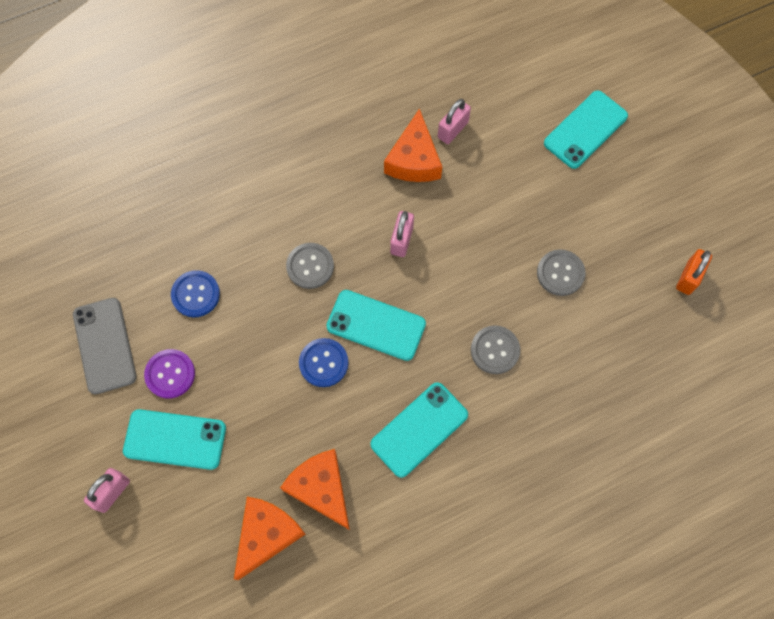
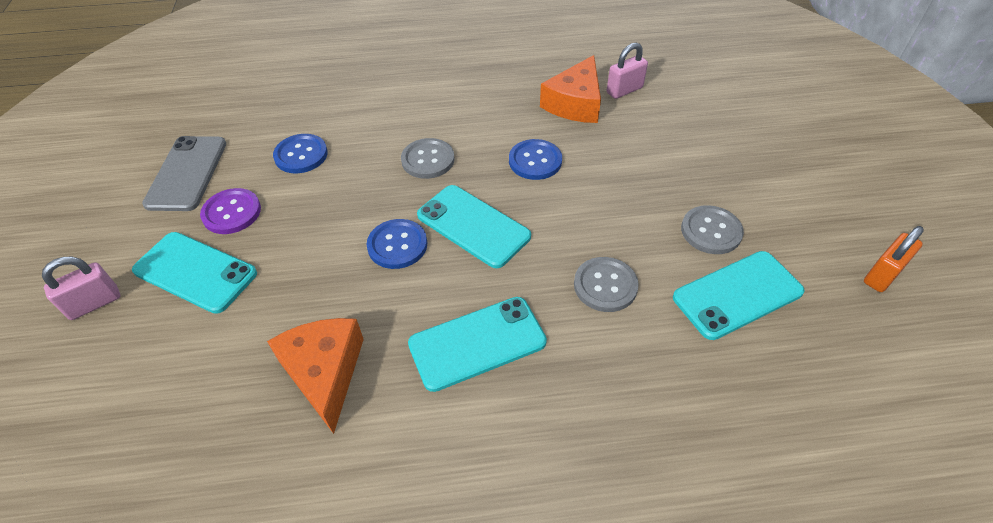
camera: 20 degrees right, 20 degrees down
(266, 534) = (229, 405): orange cheese -> none
(401, 240) = (535, 161): pink padlock -> blue button
(585, 129) = (771, 118): turquoise phone -> turquoise phone (737, 294)

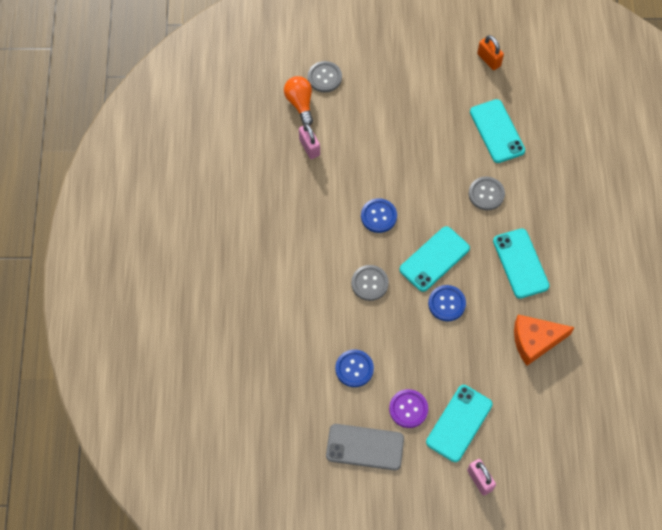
camera: 85 degrees left, 15 degrees up
(575, 103) = (320, 182): orange cheese -> none
(687, 77) = (300, 103): none -> orange light bulb
(711, 231) = (450, 131): grey button -> grey button (324, 77)

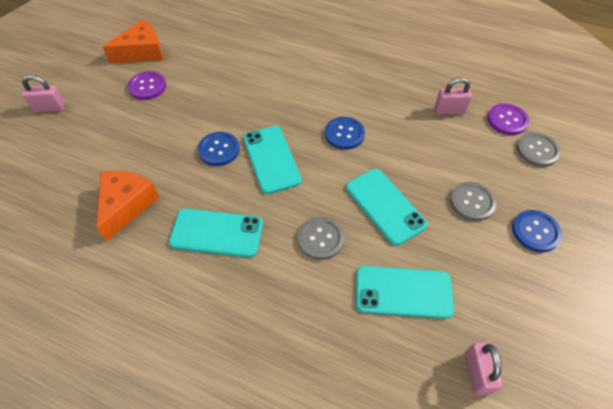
camera: 115 degrees right, 10 degrees down
(300, 103) = (507, 120): orange light bulb -> purple button
(354, 369) = (208, 67): blue button -> blue button (535, 232)
(365, 447) = (142, 52): grey phone -> orange cheese
(369, 283) = (278, 103): grey button -> grey button (472, 202)
(459, 423) = (106, 113): turquoise phone -> turquoise phone (385, 206)
(489, 60) = (526, 338): orange padlock -> none
(526, 80) = (476, 373): none -> pink padlock

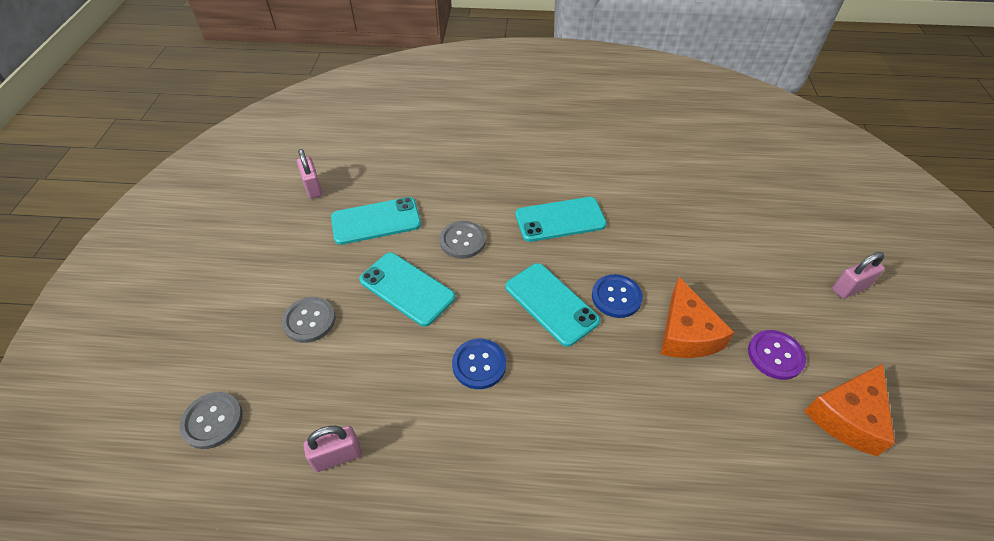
camera: 160 degrees right, 5 degrees down
(126, 205) = (659, 218): orange cheese -> orange cheese (686, 333)
(507, 120) = (247, 465): purple button -> none
(535, 232) = (241, 307): blue button -> none

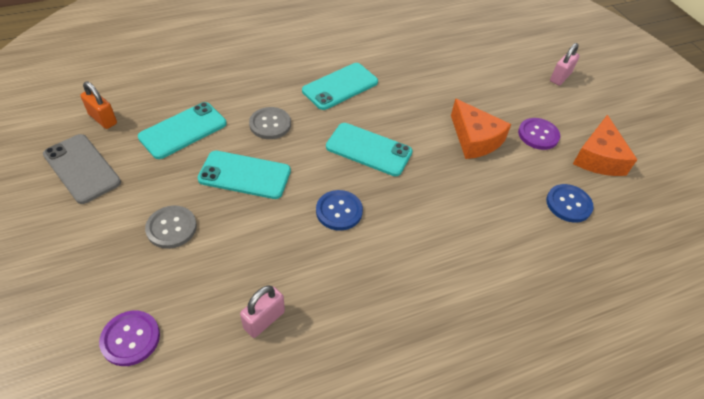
camera: 30 degrees left, 0 degrees up
(212, 421) = (130, 339): grey button -> purple button
(269, 232) = (82, 168): none -> grey phone
(313, 187) = (103, 119): pink padlock -> orange padlock
(616, 297) = (413, 130): blue button -> blue button (568, 204)

